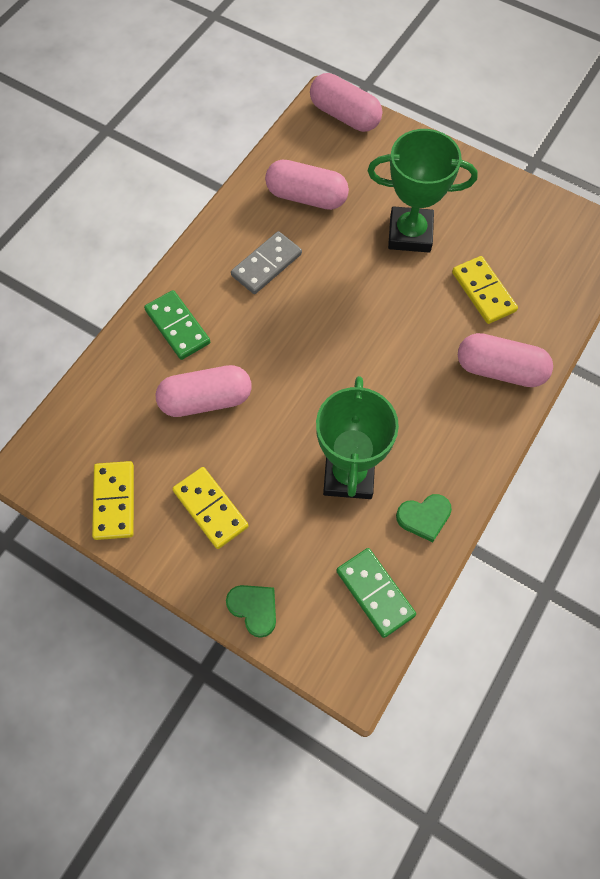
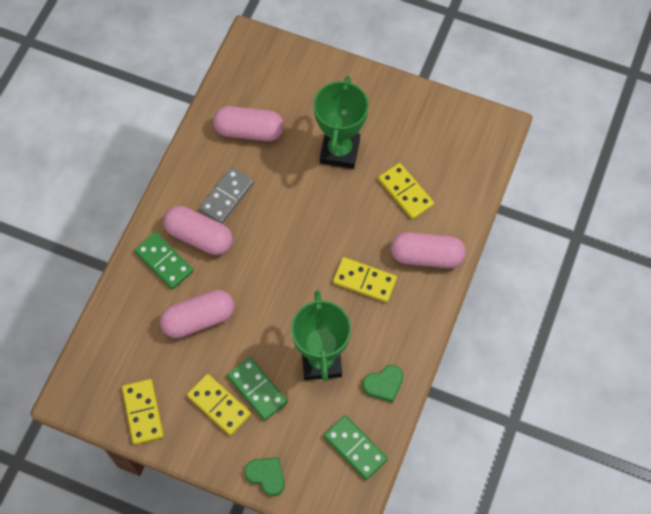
camera: 10 degrees left, 0 degrees up
(262, 497) = (257, 389): none -> green domino
(344, 115) = (269, 51): pink capsule -> pink capsule (199, 237)
(410, 234) = (339, 151): green trophy -> green trophy turned 75 degrees counterclockwise
(418, 387) = (364, 281): none -> yellow domino

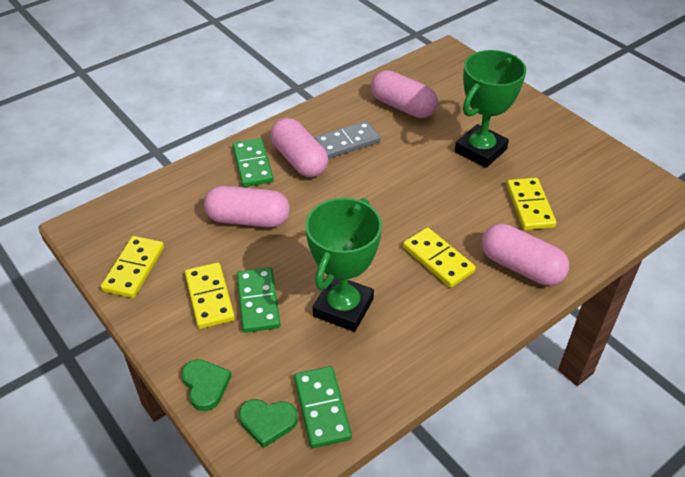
camera: 30 degrees right, 20 degrees down
(383, 384) = (397, 361): green heart -> green heart (267, 422)

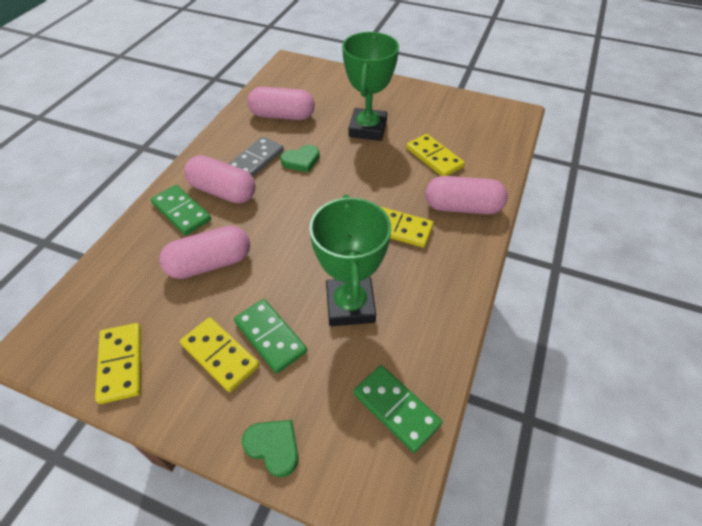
camera: 30 degrees left, 5 degrees up
(267, 422) = (357, 450): green heart -> green heart (301, 160)

